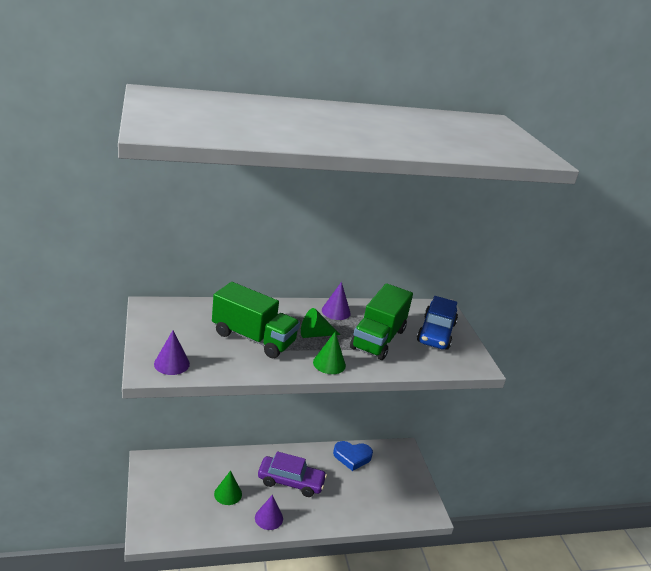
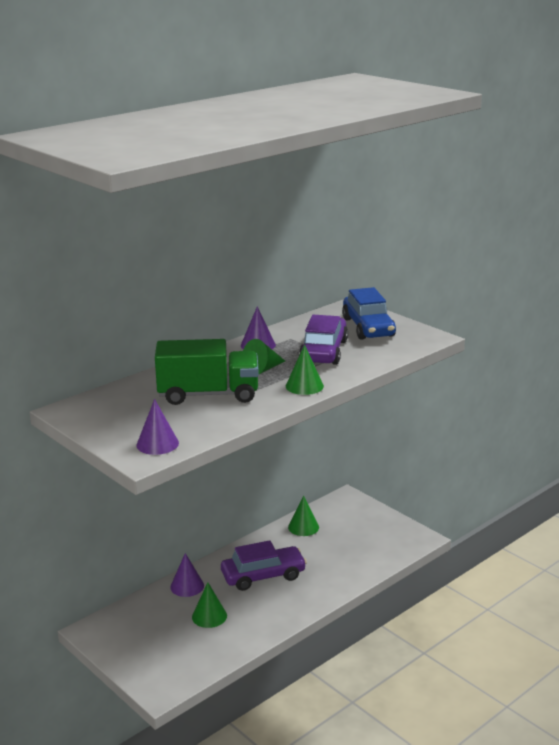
camera: 25 degrees left, 5 degrees down
(269, 518) = (272, 615): purple cone -> purple cone (187, 586)
(352, 457) = (303, 527): blue heart -> green cone
(378, 339) = (324, 351): green truck -> purple car

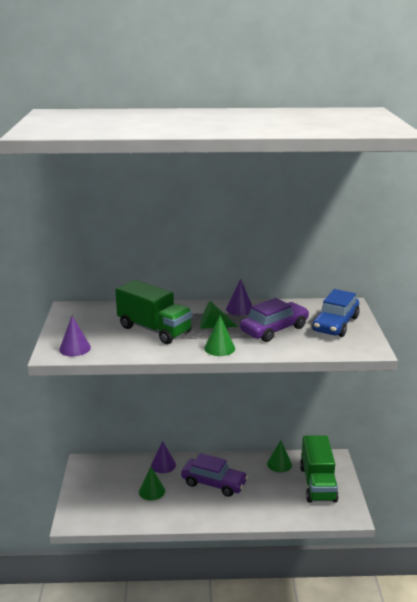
camera: 40 degrees right, 0 degrees up
(359, 527) = (317, 484): none -> green truck

